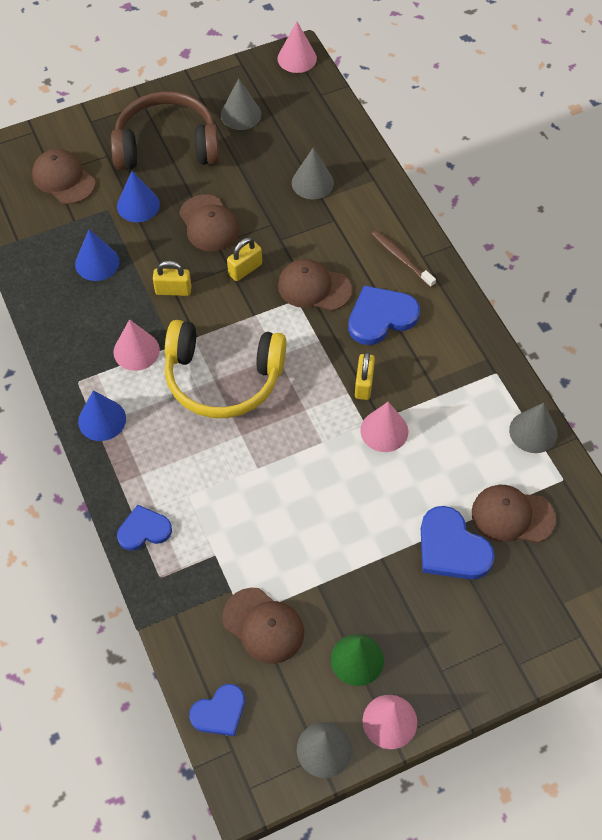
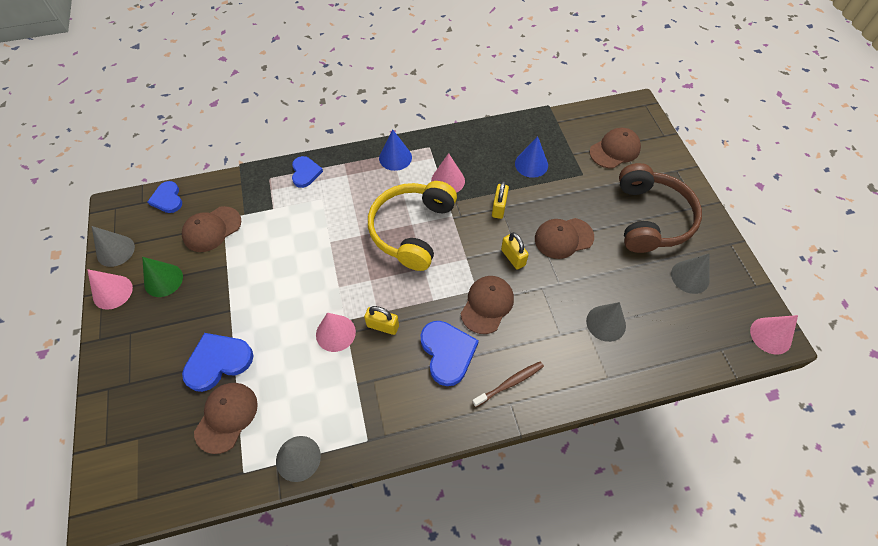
camera: 100 degrees right, 0 degrees up
(138, 205) = (586, 193): blue cone -> none

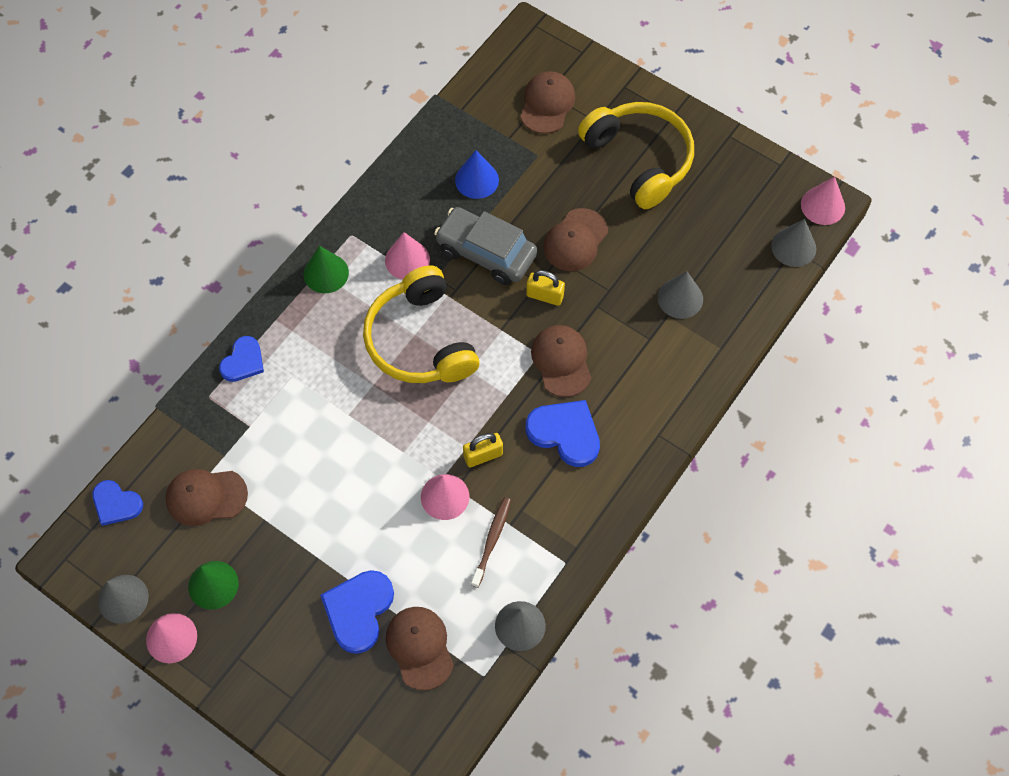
camera: 40 degrees left, 5 degrees up
(212, 229) = (206, 497): brown cap -> brown cap turned 75 degrees clockwise
(305, 173) = (243, 361): blue heart -> blue heart turned 75 degrees clockwise
(395, 157) = (326, 273): blue cone -> green cone
(499, 207) = (486, 252): yellow padlock -> grey car
(509, 383) = (643, 418): brown toothbrush -> brown toothbrush (492, 541)
(650, 218) = (639, 159): brown headphones -> yellow headphones
(690, 277) = (718, 197): grey cone -> grey cone (793, 247)

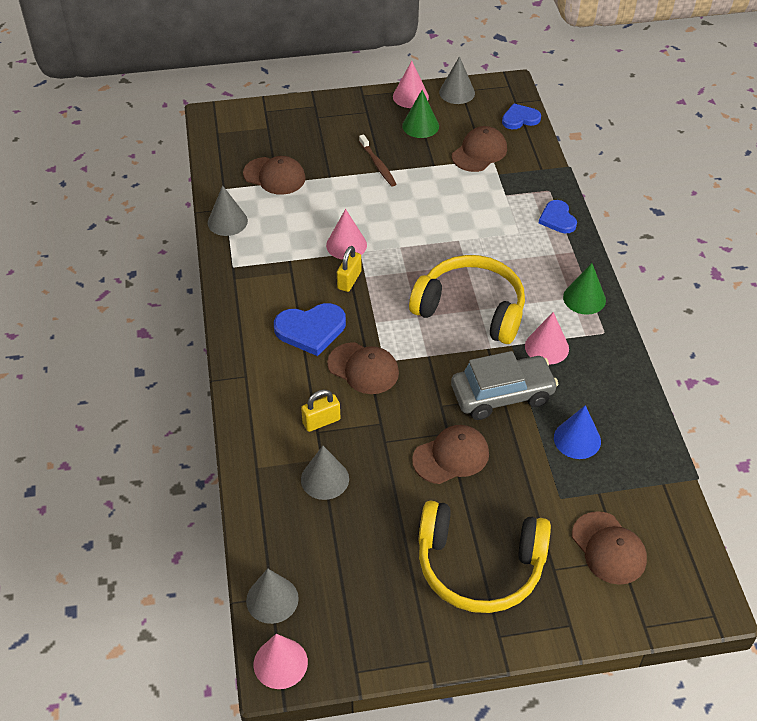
camera: 135 degrees right, 15 degrees down
(358, 610) = (328, 167): blue heart -> none
(492, 541) = (291, 245): brown toothbrush -> brown toothbrush (378, 164)
(545, 296) = (425, 400): yellow padlock -> yellow padlock (321, 421)
(575, 240) = (451, 456): brown cap -> brown cap turned 75 degrees clockwise

